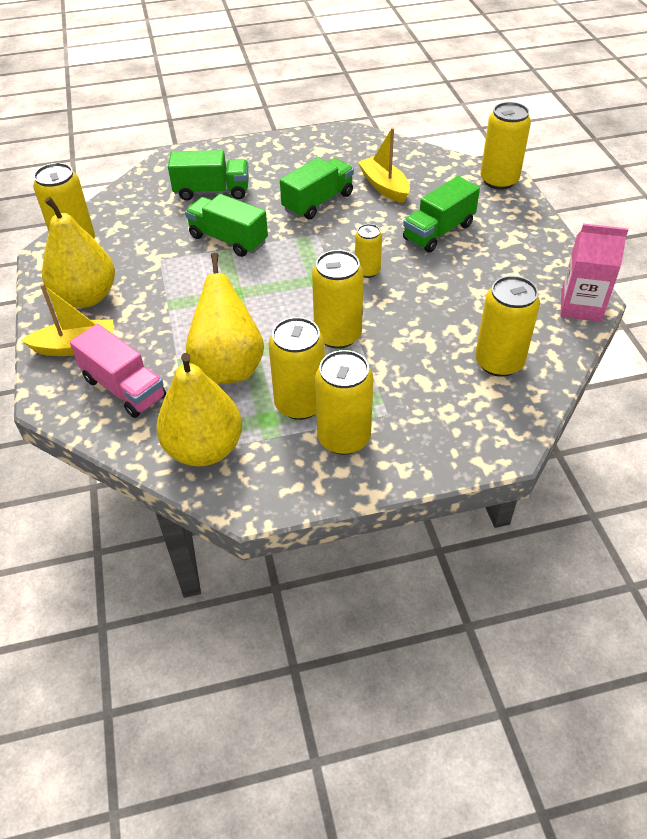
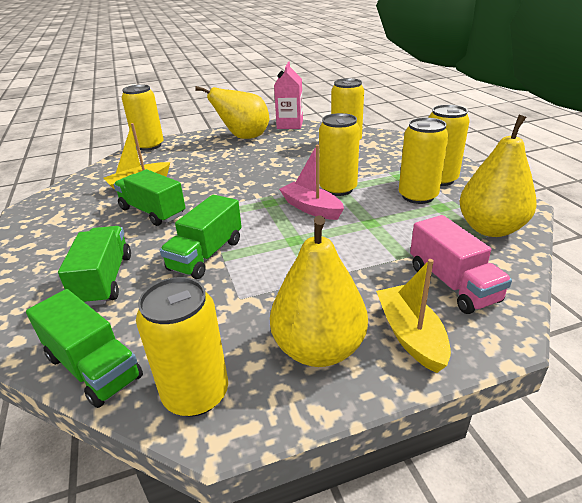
camera: 95 degrees left, 15 degrees down
(124, 388) = (452, 284): pink truck -> pink truck turned 120 degrees clockwise
(228, 367) = (394, 230): yellow pear -> yellow pear (244, 137)
(295, 309) = (311, 208): none -> pink boat
(367, 271) = (258, 183): yellow can -> none
(438, 232) = (210, 162): green truck -> green truck (93, 367)

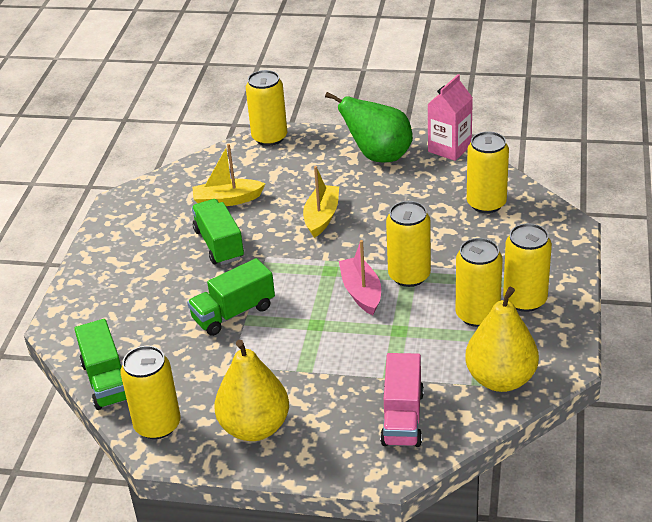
camera: 30 degrees right, 5 degrees up
(104, 280) = (145, 309): green truck -> none
(244, 137) = (378, 156): yellow pear -> green pear
(410, 335) = (326, 444): yellow boat -> yellow boat (321, 217)

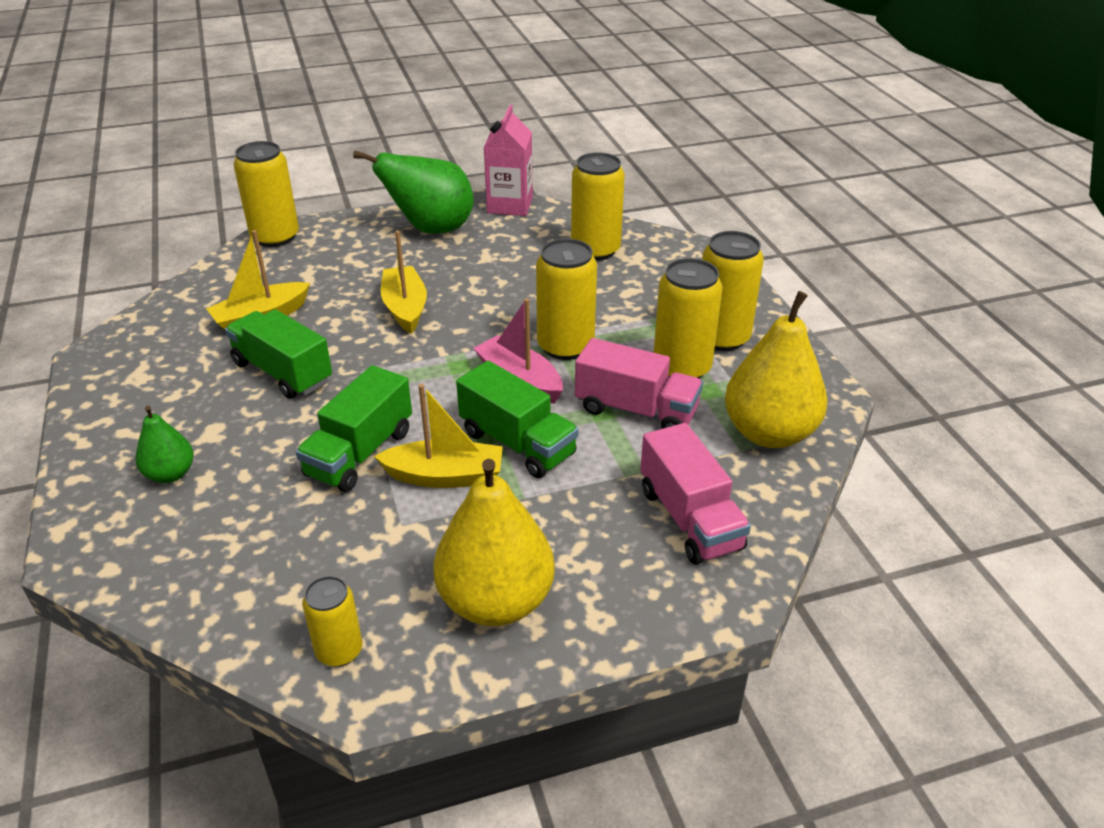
camera: 30 degrees left, 0 degrees up
(106, 381) = (212, 610): green truck -> green truck (517, 443)
(123, 294) = (170, 474): none -> green pear
(157, 425) = (339, 650): yellow can -> yellow can, size x0.59
(274, 343) = (445, 476): none -> yellow boat
(423, 336) = (636, 410): none -> pink truck

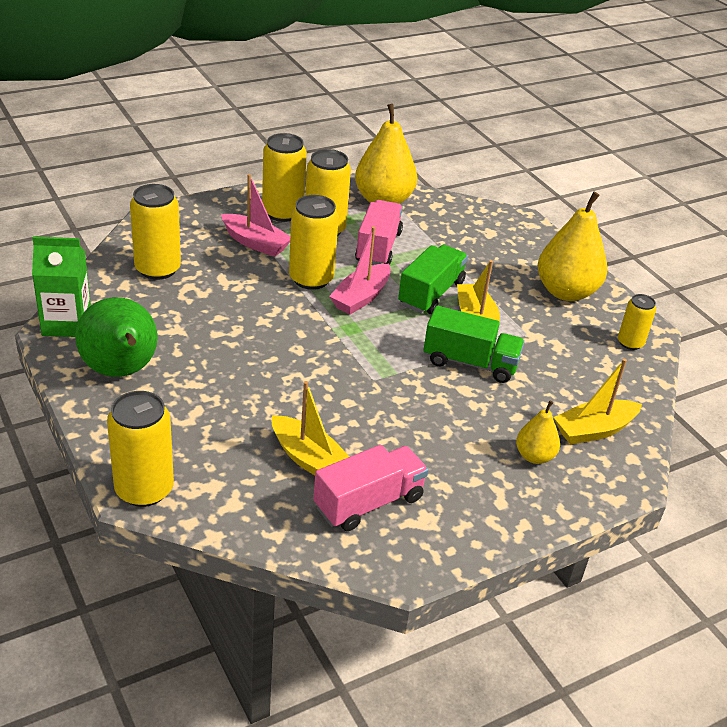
camera: 105 degrees left, 0 degrees up
(170, 474) = (534, 456): green pear -> yellow pear
(282, 372) = (390, 424): green truck -> none
(405, 308) = (274, 368): yellow boat -> yellow boat (594, 430)
(510, 205) = (67, 323): pink carton -> green carton
(647, 312) = (255, 243): none -> pink boat
(690, 519) = (470, 229): pink truck -> pink truck (369, 502)

